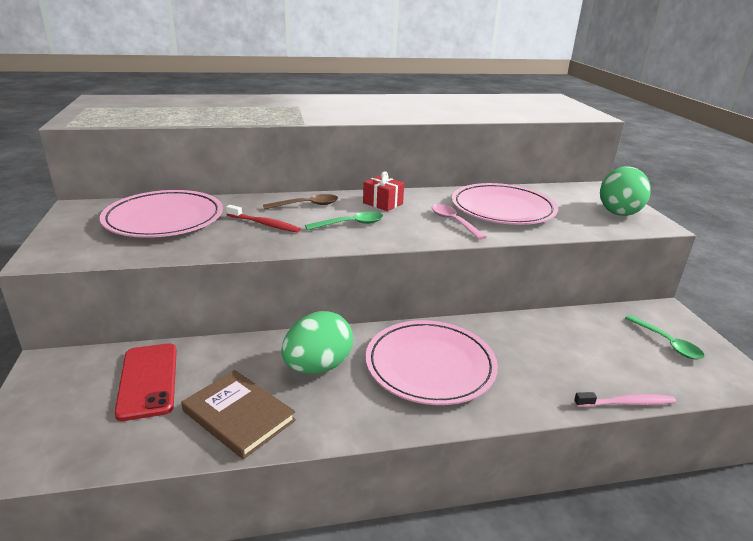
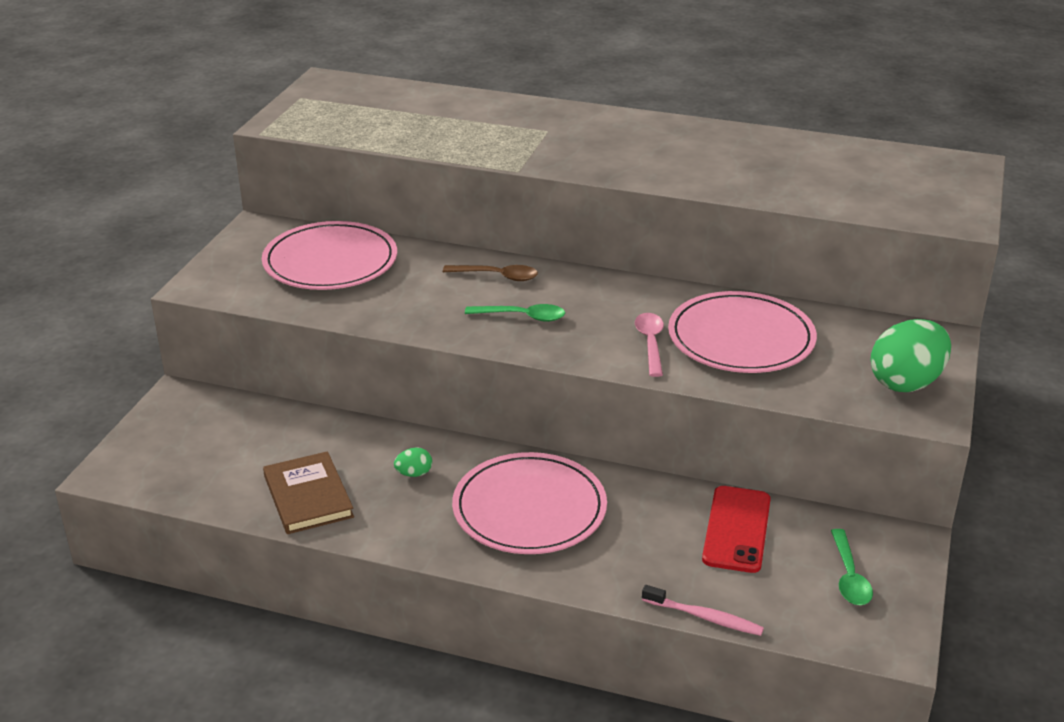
camera: 30 degrees right, 5 degrees up
(148, 380) = (252, 438): red phone -> red phone (736, 529)
(264, 224) = (427, 294): red toothbrush -> none
(318, 367) = (414, 474): green egg -> green egg, size x0.44
(383, 203) = (592, 294): red gift -> none

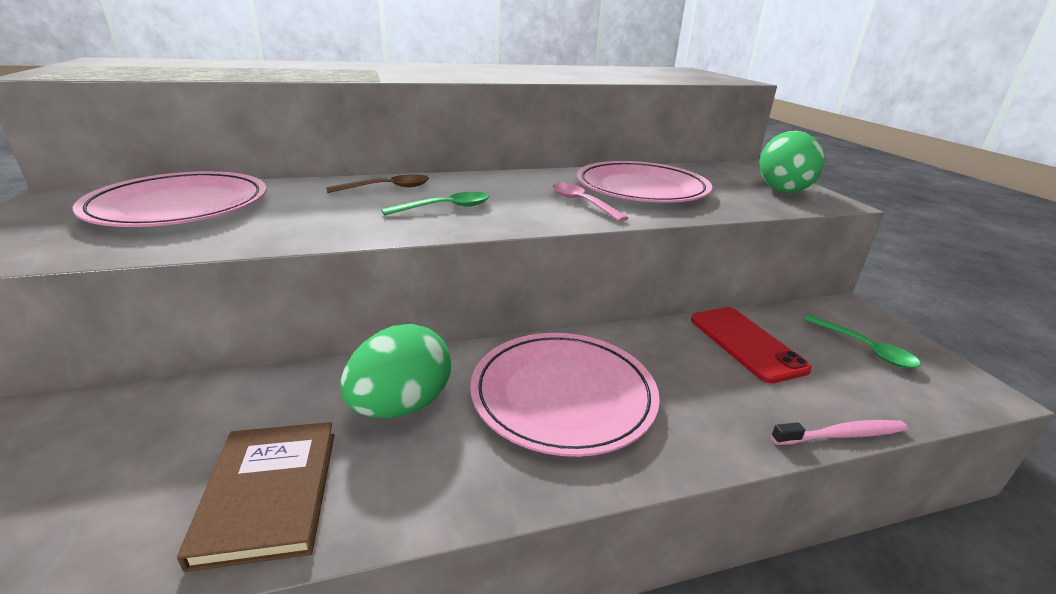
camera: 35 degrees left, 5 degrees down
(308, 496) = (269, 494): brown book -> brown book turned 45 degrees clockwise
(414, 474) = (401, 406): green egg -> green egg, size x2.26

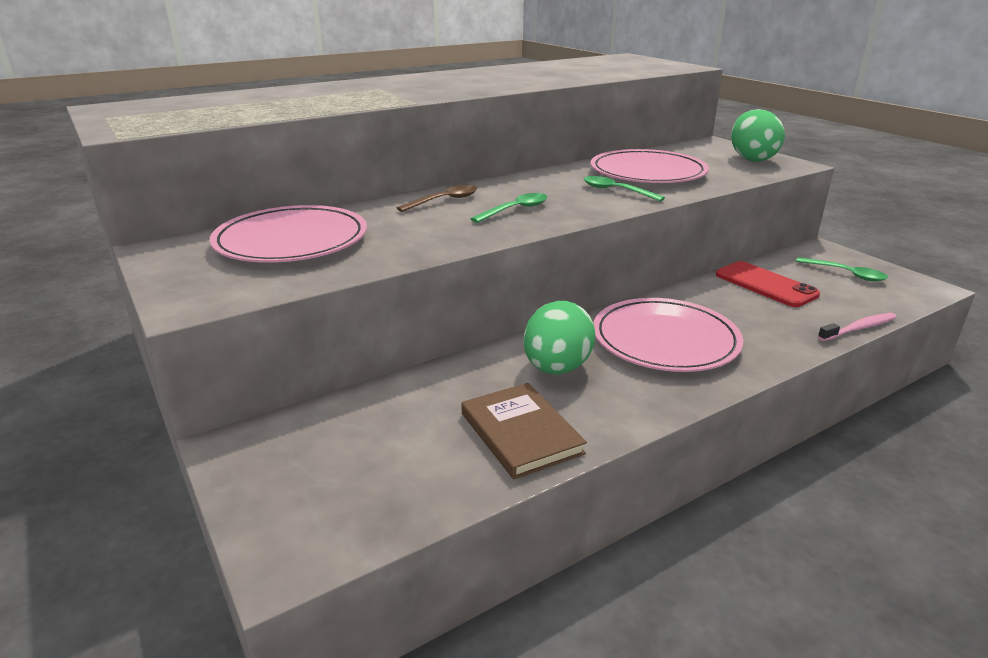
camera: 15 degrees left, 0 degrees up
(582, 203) = (616, 191): pink spoon -> green spoon

